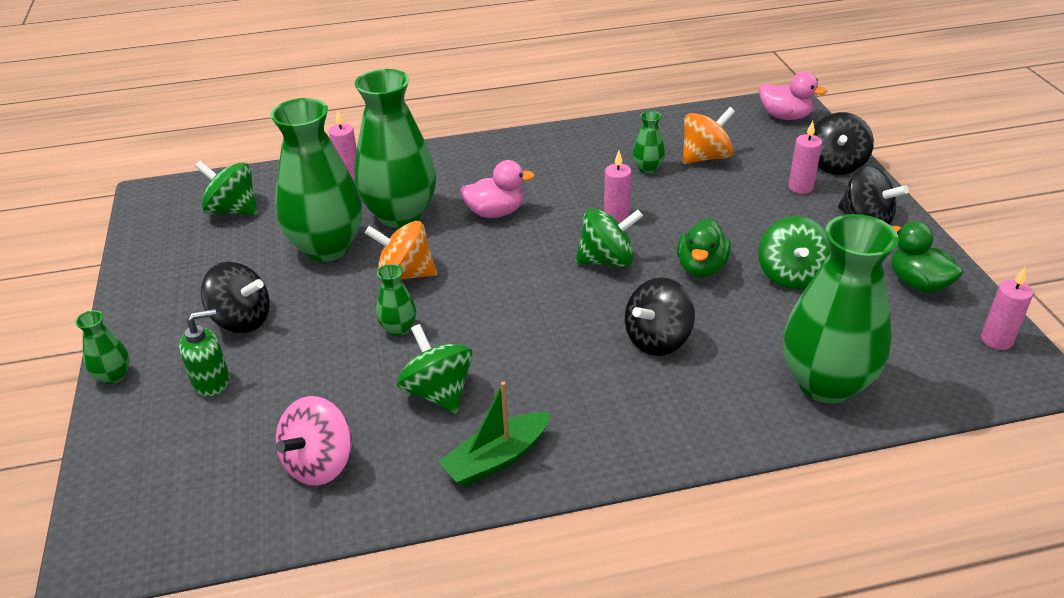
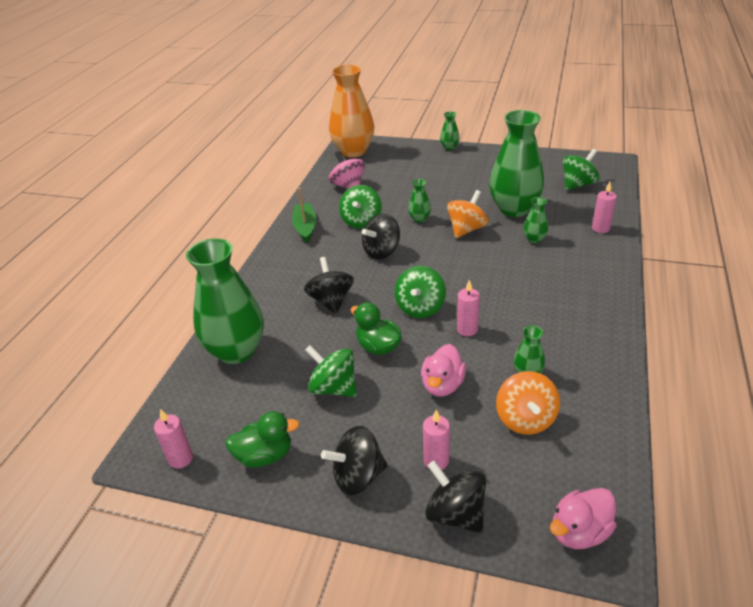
camera: 120 degrees right, 0 degrees up
(149, 526) = (353, 151): none -> orange vase
(212, 381) = (424, 168): green soap dispenser -> none
(242, 320) = (465, 178): black spinning top -> black spinning top (382, 252)
(400, 214) = (534, 239): green vase -> green vase, size x0.43
(438, 392) = (361, 221): green spinning top -> green spinning top turned 105 degrees clockwise
(495, 212) = (511, 277): pink duck -> pink duck (442, 385)

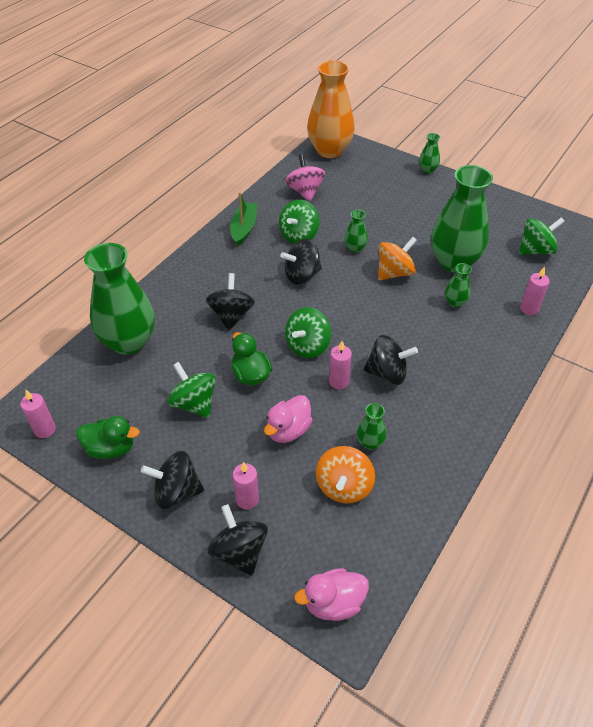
camera: 15 degrees right, 10 degrees up
(508, 310) = (387, 373): none -> black spinning top

